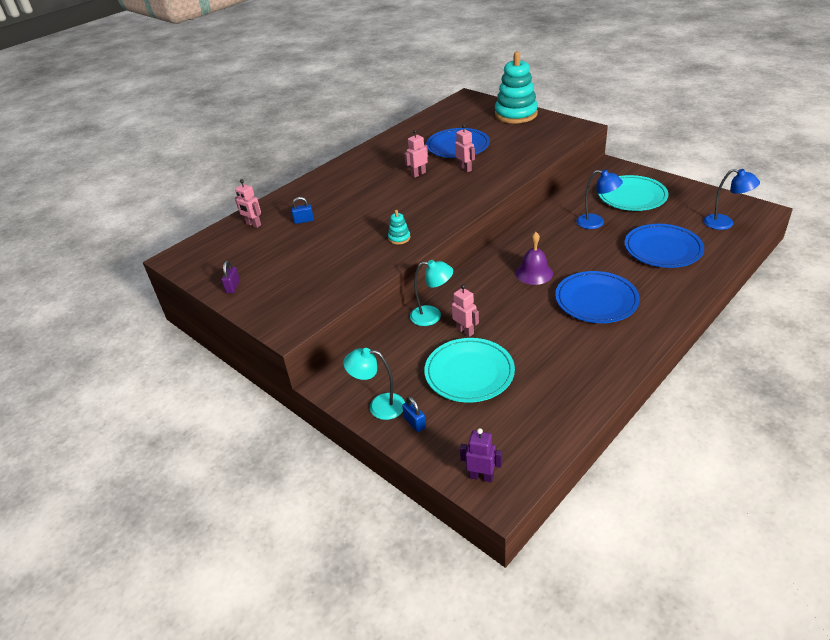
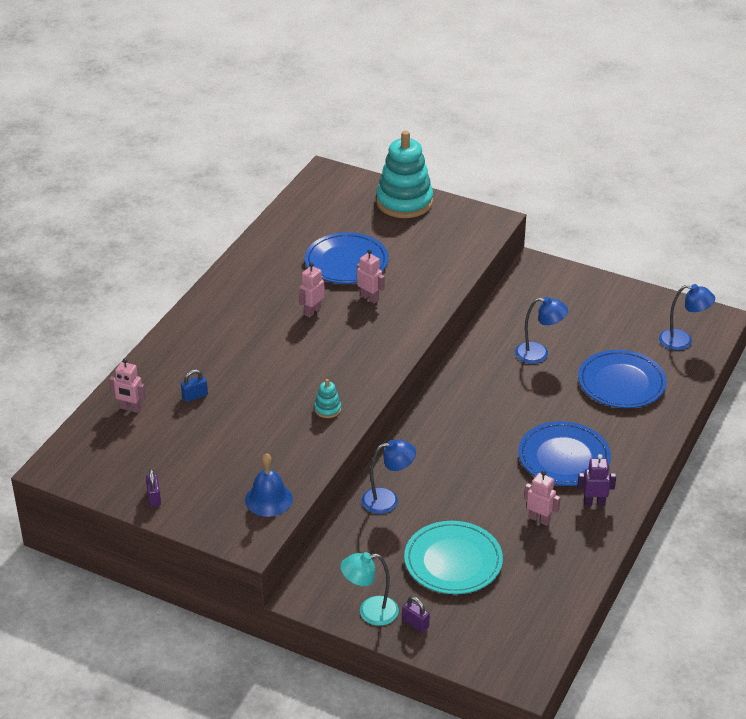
camera: 20 degrees left, 0 degrees up
(320, 298) = (268, 499): none -> blue bell
(415, 423) = (415, 623): blue padlock -> purple padlock
(432, 316) = (388, 500): turquoise lamp -> blue lamp
(465, 331) = (431, 513): pink robot -> pink robot (539, 519)
(481, 476) = (501, 665): purple robot -> purple robot (594, 503)
(534, 273) = (486, 431): purple bell -> none
(632, 196) = (572, 311): turquoise plate -> none

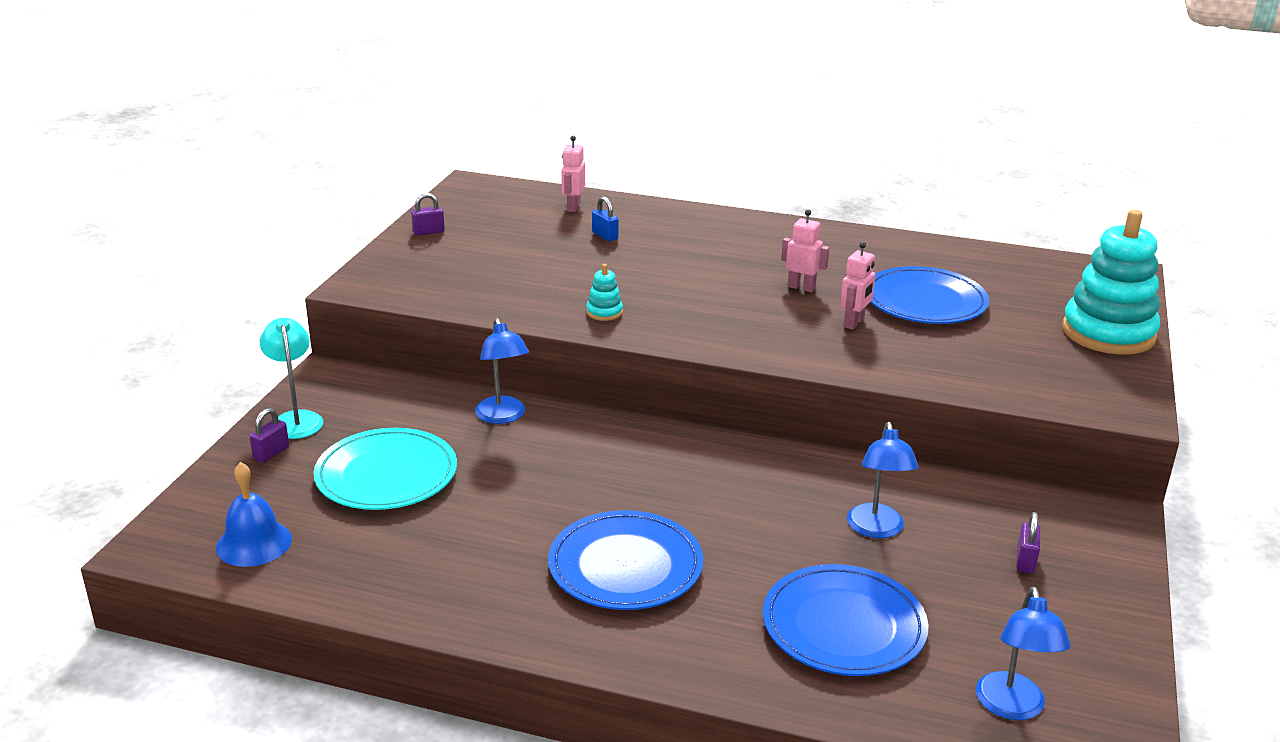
camera: 80 degrees right, 10 degrees down
(268, 499) = (429, 290): blue bell -> blue bell (254, 543)
(539, 519) = (478, 547): pink robot -> none
(572, 308) = (1025, 561): none -> purple padlock
(594, 503) = (523, 603): purple robot -> none

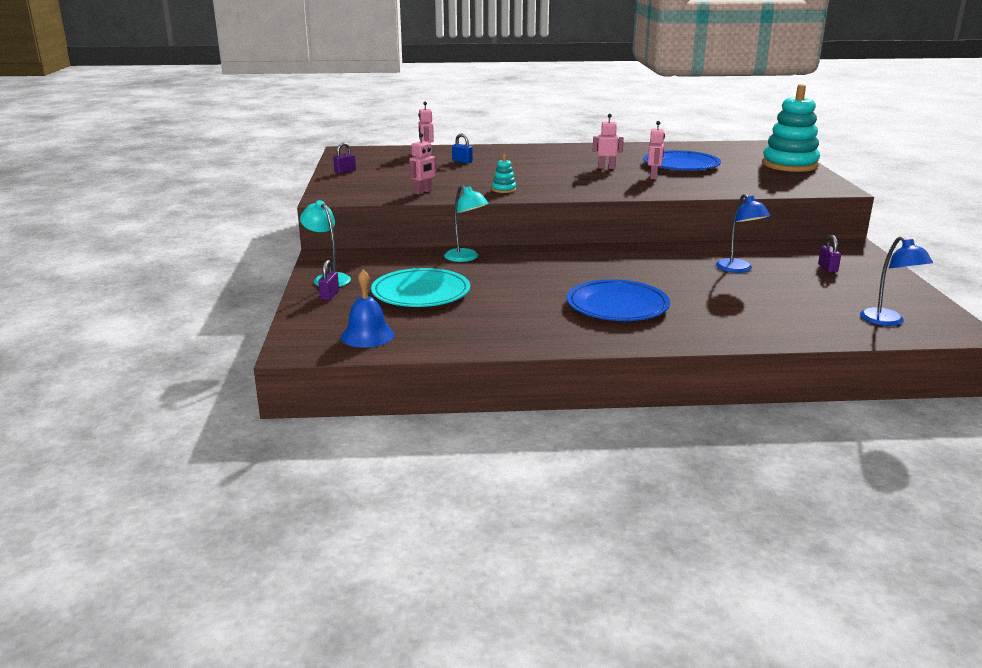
camera: 20 degrees left, 5 degrees down
(489, 297) = (423, 192): none -> pink robot
(503, 416) = (466, 258): blue lamp -> turquoise lamp
(843, 626) = (766, 308): blue plate -> none

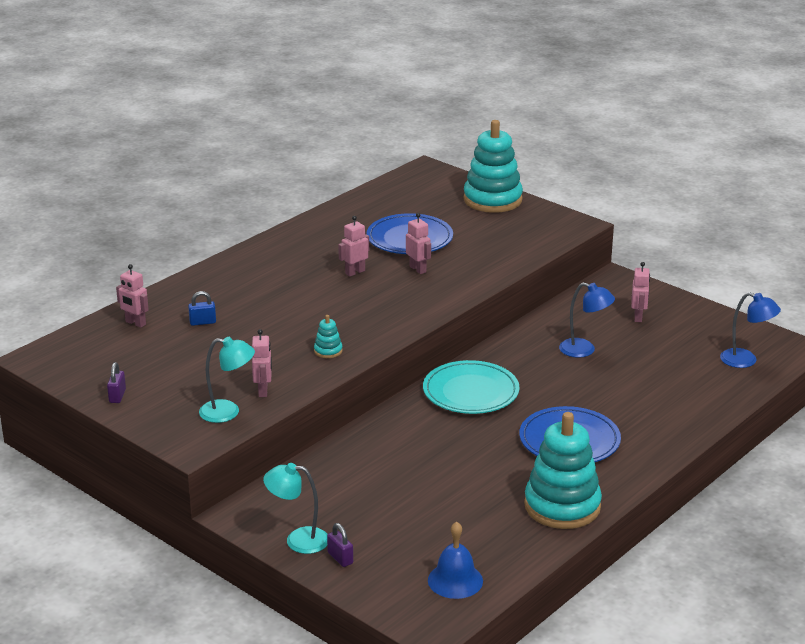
camera: 45 degrees left, 5 degrees up
(421, 293) = (407, 511): turquoise plate -> turquoise plate (470, 392)
(466, 258) = (365, 448): turquoise lamp -> turquoise lamp (228, 412)
(531, 334) = (562, 506): none -> turquoise stacking toy
(827, 268) = (638, 317): purple padlock -> pink robot

